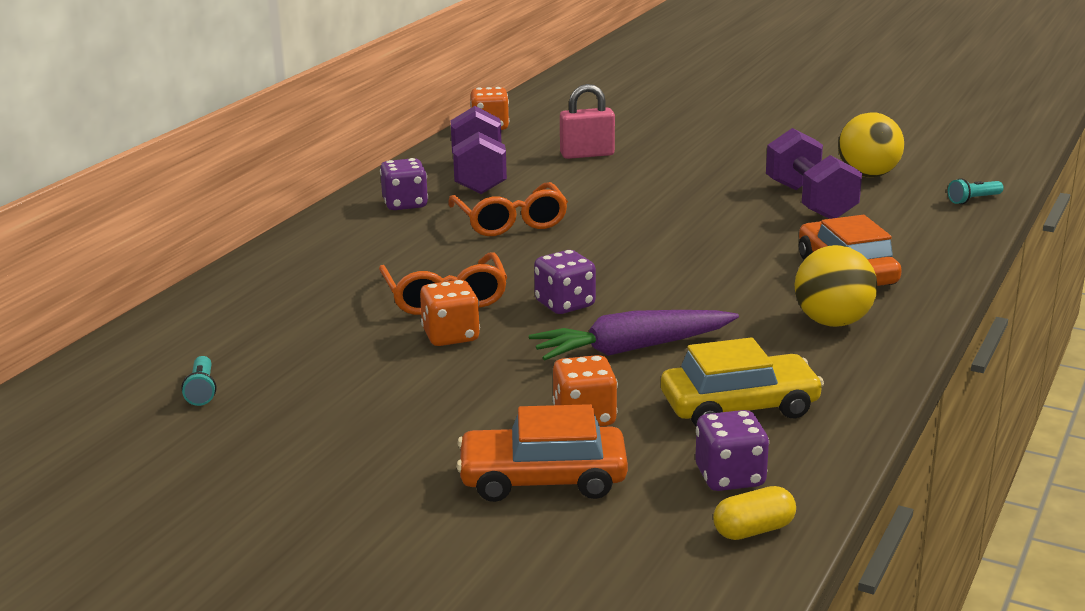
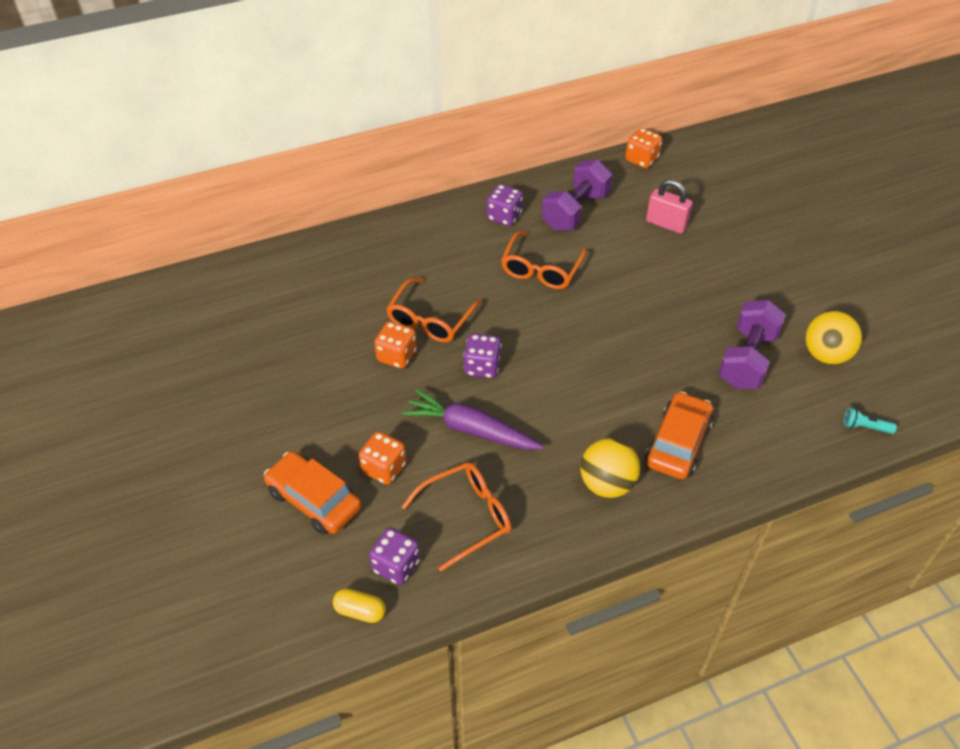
camera: 40 degrees right, 25 degrees up
(202, 391) = (247, 324): turquoise flashlight -> none
(739, 407) = (466, 517): yellow car -> orange glasses

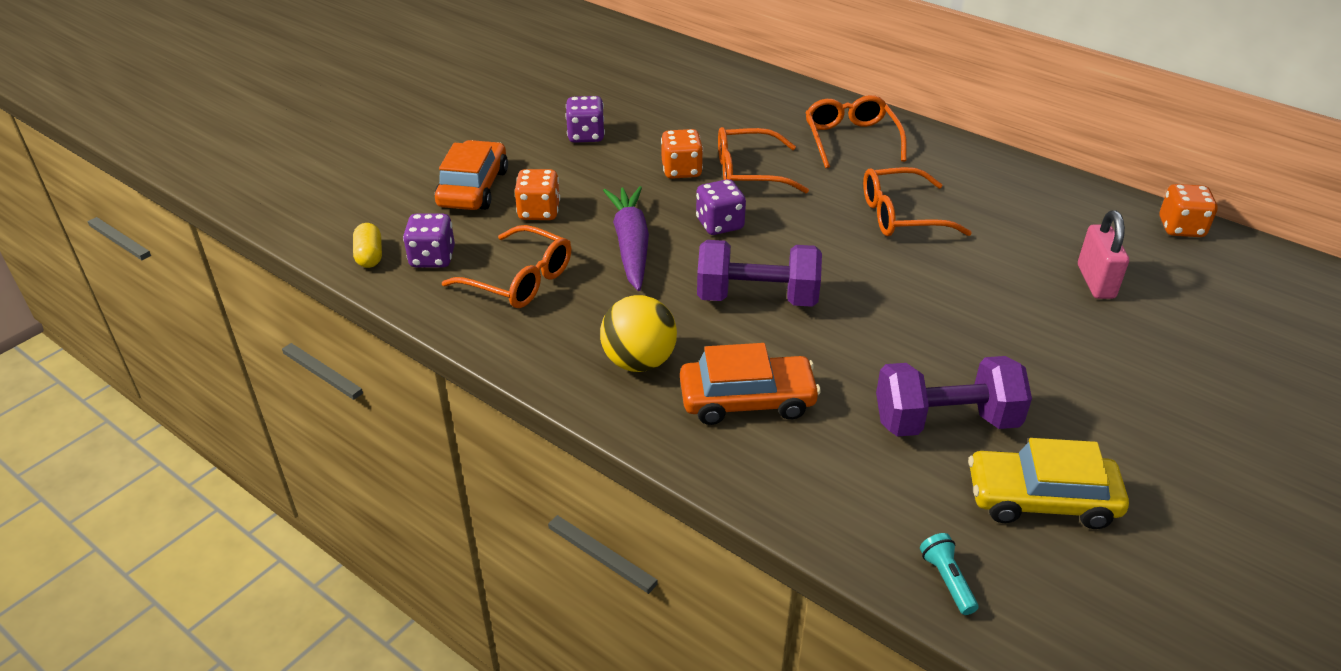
camera: 60 degrees right, 10 degrees down
(433, 245) = (851, 139): none -> orange glasses
(504, 216) = (948, 166): purple dice -> purple dice (586, 135)
(575, 211) = (1022, 208): purple dumbbell -> purple dumbbell (757, 298)
(826, 354) = (1041, 499): yellow ball -> yellow car

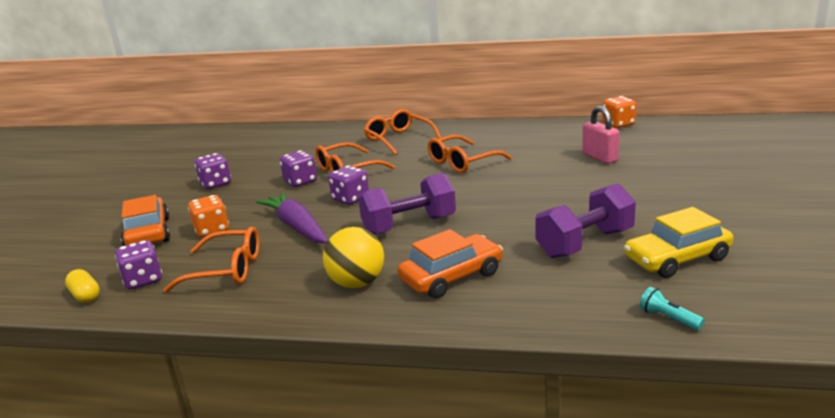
camera: 25 degrees left, 15 degrees down
(681, 170) = (300, 181): orange dice -> purple dice

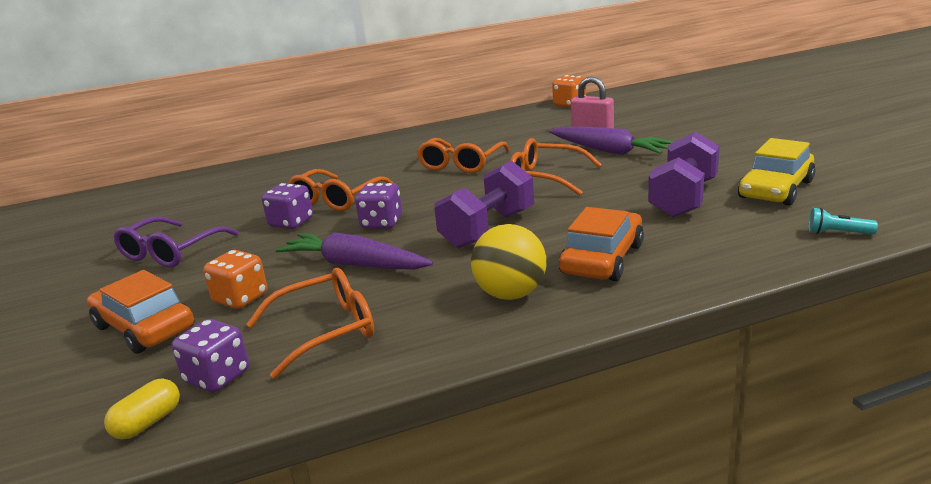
camera: 30 degrees left, 0 degrees up
(85, 295) = (148, 423): yellow capsule -> yellow capsule turned 75 degrees counterclockwise
(215, 184) = (171, 252): purple dice -> purple glasses
(398, 139) = (356, 159): orange glasses -> orange glasses (545, 178)
(588, 179) = (609, 151): none -> purple carrot

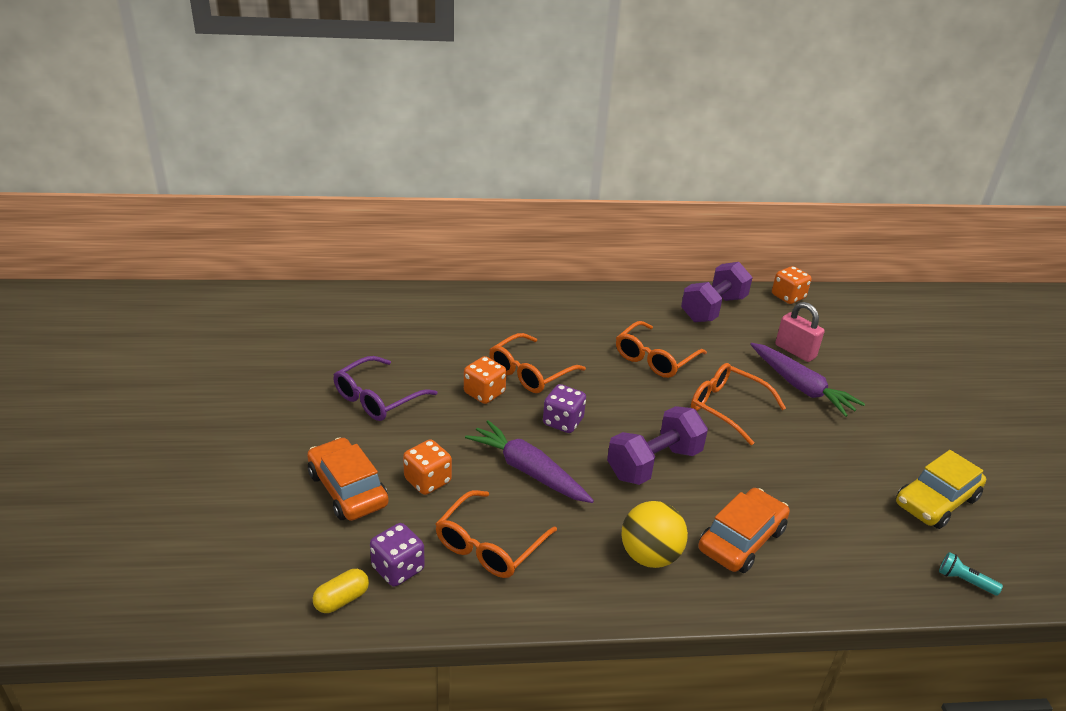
camera: 10 degrees right, 10 degrees up
(291, 223) = (484, 393): purple dice -> orange dice
(325, 330) = (489, 545): orange glasses -> orange glasses turned 135 degrees clockwise
(683, 199) = (844, 483): purple dumbbell -> purple dumbbell (713, 309)

